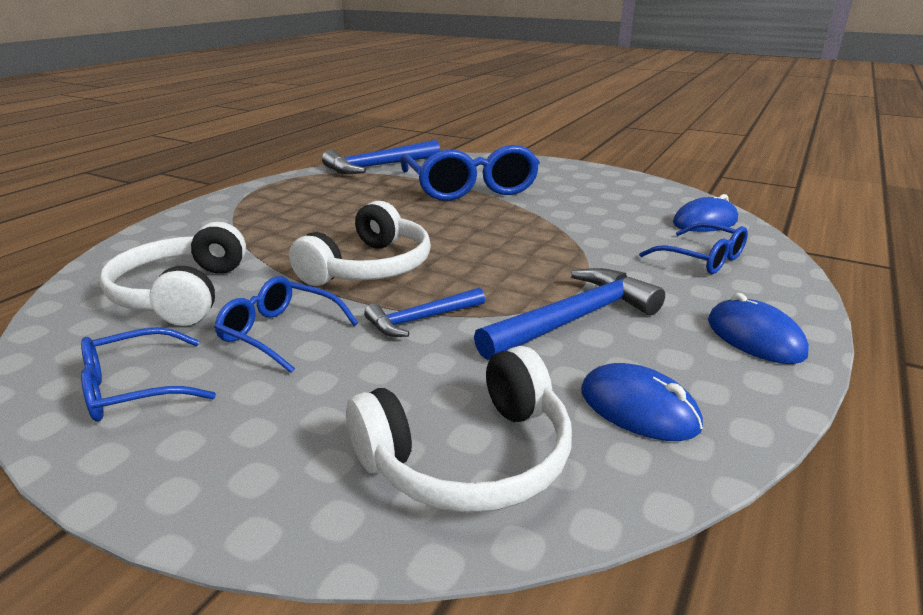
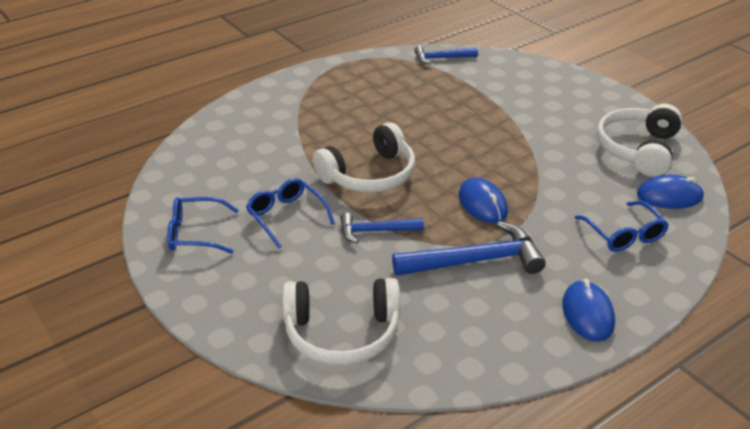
camera: 25 degrees right, 10 degrees up
(182, 293) = (243, 167): white headphones -> white headphones (638, 149)
(378, 166) = (442, 58): blue hammer -> blue hammer, size x0.59
(470, 187) = (501, 104): blue glasses -> none
(639, 408) = (459, 336): blue mouse -> blue mouse (482, 204)

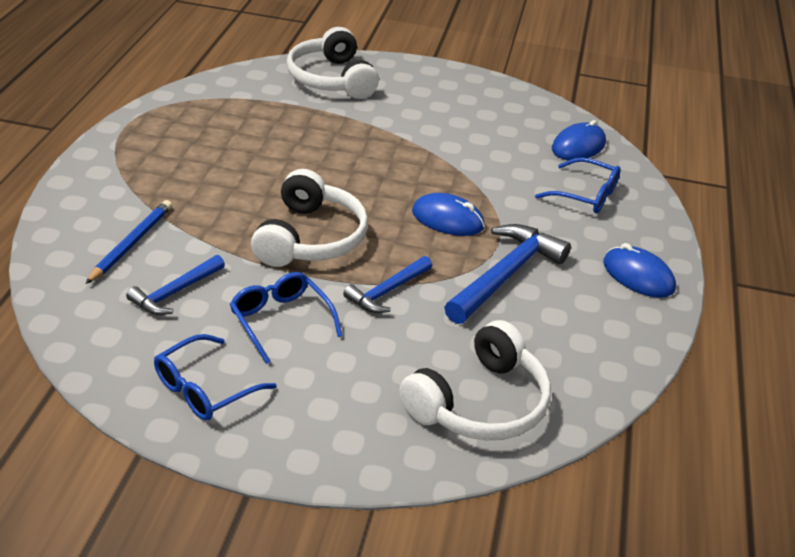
camera: 45 degrees left, 0 degrees up
(261, 133) = (131, 244): none -> blue pencil
(286, 216) = (280, 321): blue glasses -> blue glasses turned 45 degrees clockwise
(442, 58) = (229, 85): blue hammer -> blue hammer (175, 292)
(638, 149) = (509, 114): white headphones -> white headphones (332, 79)

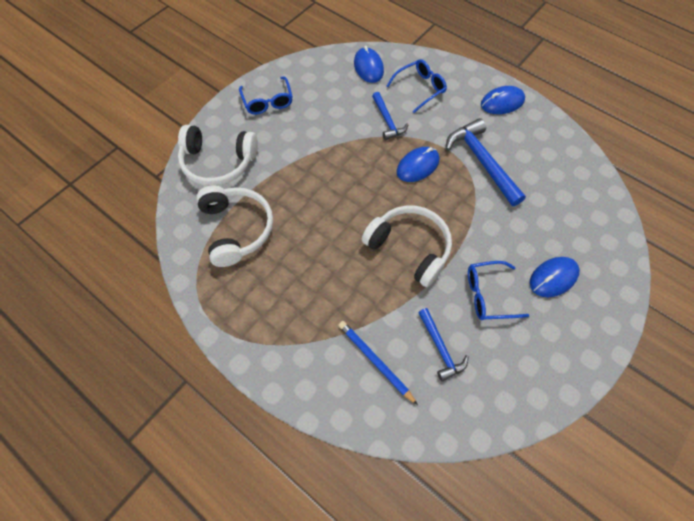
camera: 60 degrees left, 25 degrees up
(205, 389) = (540, 359): blue glasses -> blue glasses (268, 101)
(350, 382) = (553, 278): none -> blue mouse
(387, 291) = (478, 226): blue hammer -> blue hammer (387, 121)
(479, 403) = (585, 222): white headphones -> white headphones (236, 229)

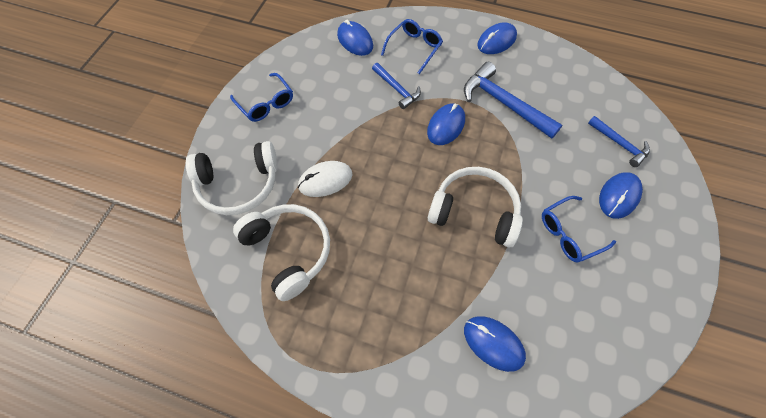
camera: 20 degrees left, 0 degrees up
(291, 181) = (325, 180): none -> white mouse
(375, 361) = (493, 343): blue pencil -> blue mouse
(440, 348) = (549, 305): blue hammer -> blue hammer (619, 144)

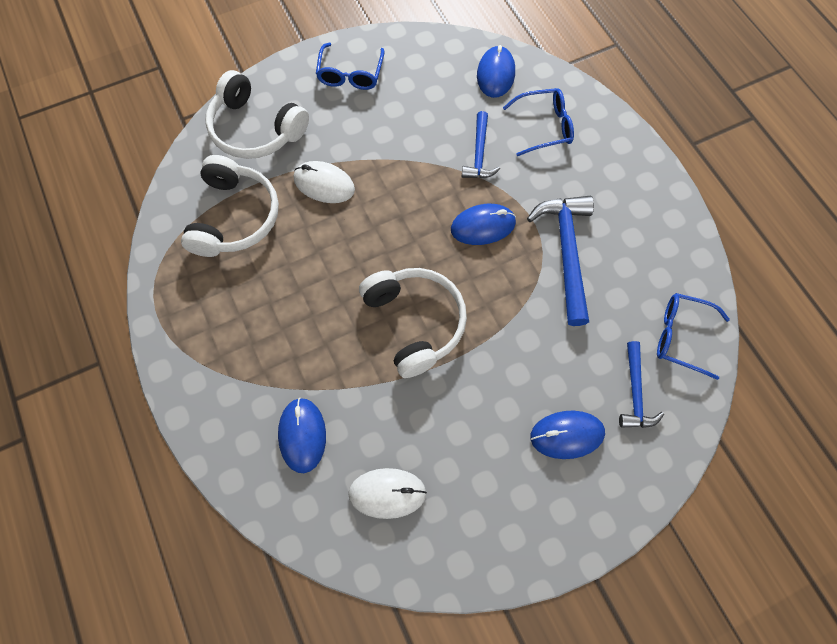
camera: 45 degrees right, 5 degrees up
(496, 41) = (640, 185): blue mouse -> none
(569, 234) = (475, 419): blue glasses -> blue glasses (681, 336)
(579, 324) = (387, 493): none -> white mouse

